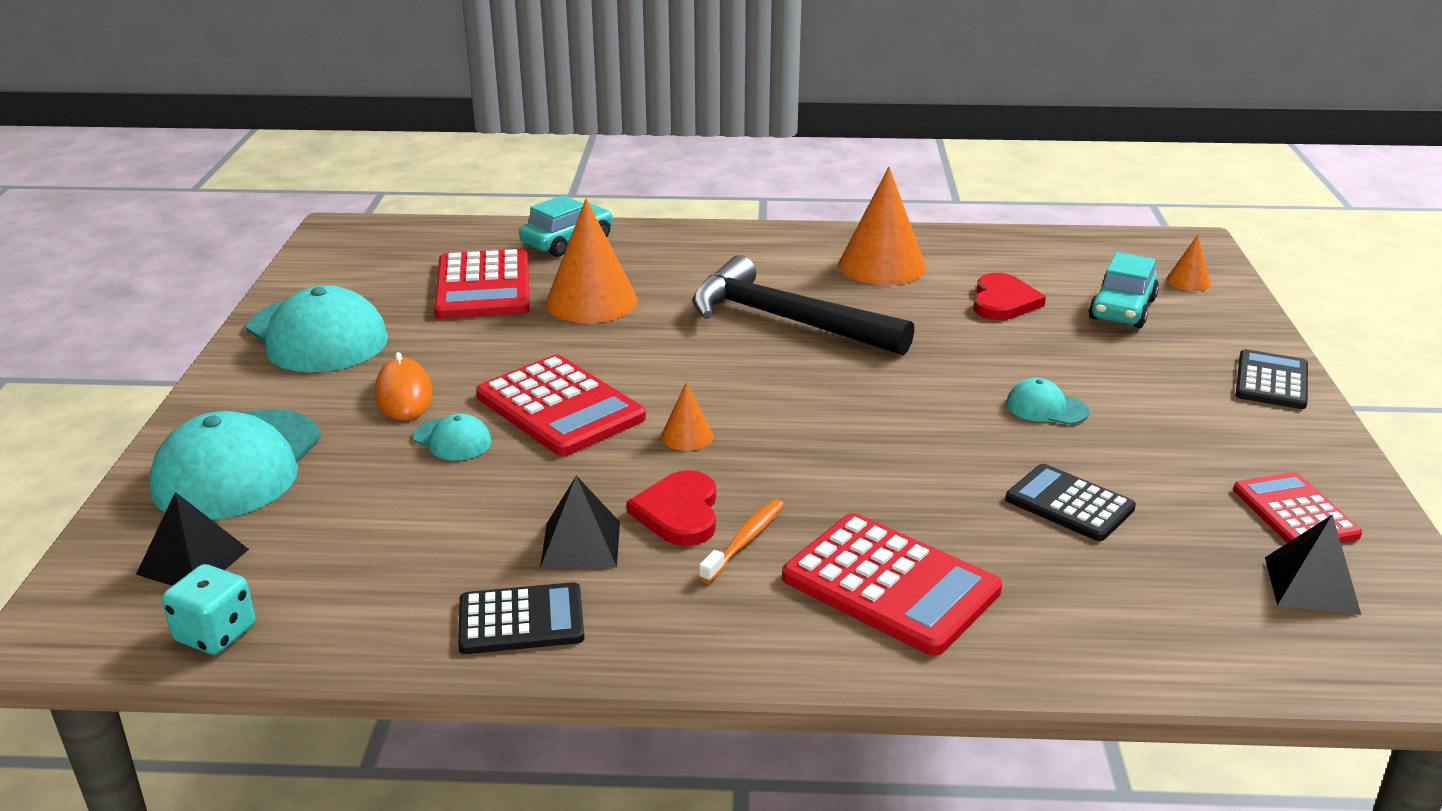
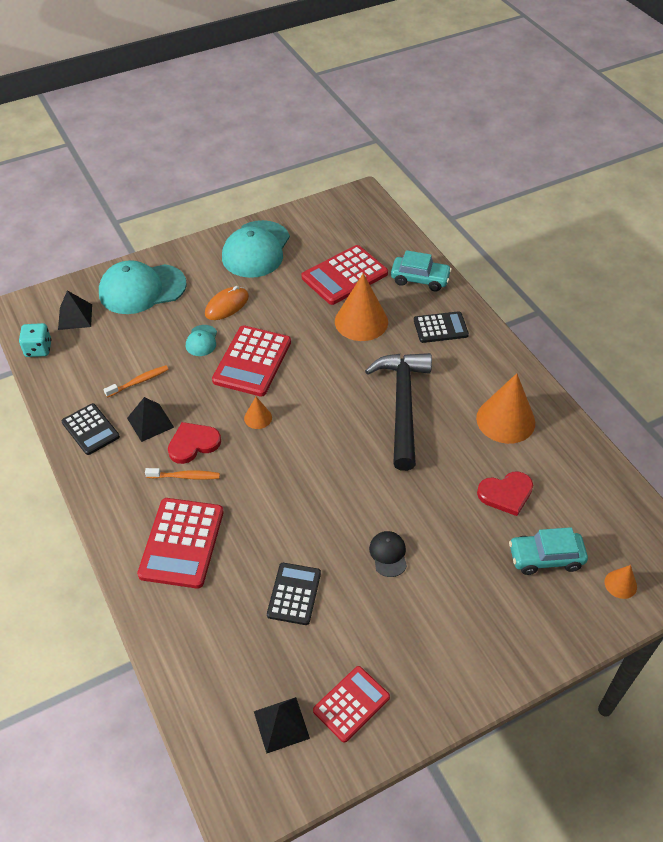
camera: 60 degrees right, 20 degrees up
(466, 530) = (139, 381): none -> orange toothbrush
(1046, 408) = (388, 554): turquoise cap -> black cap
(1271, 381) = (506, 662): black calculator -> black calculator (440, 328)

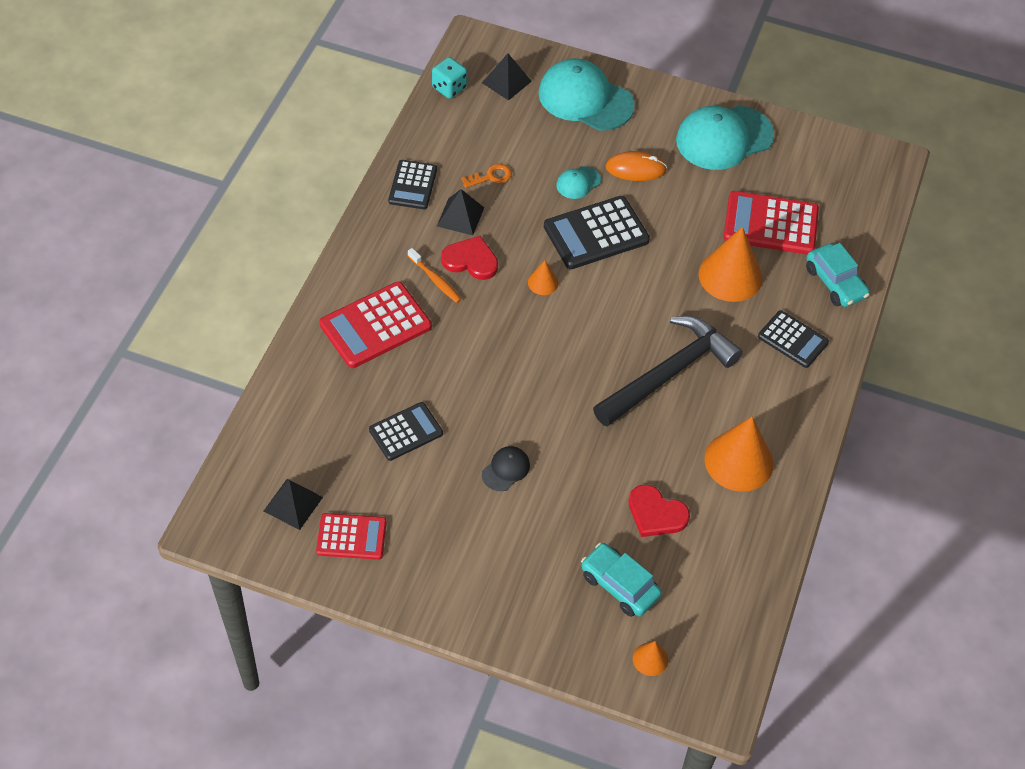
camera: 45 degrees right, 5 degrees up
(139, 381) = (490, 177): orange toothbrush -> orange key
(252, 361) = (596, 233): red calculator -> black calculator

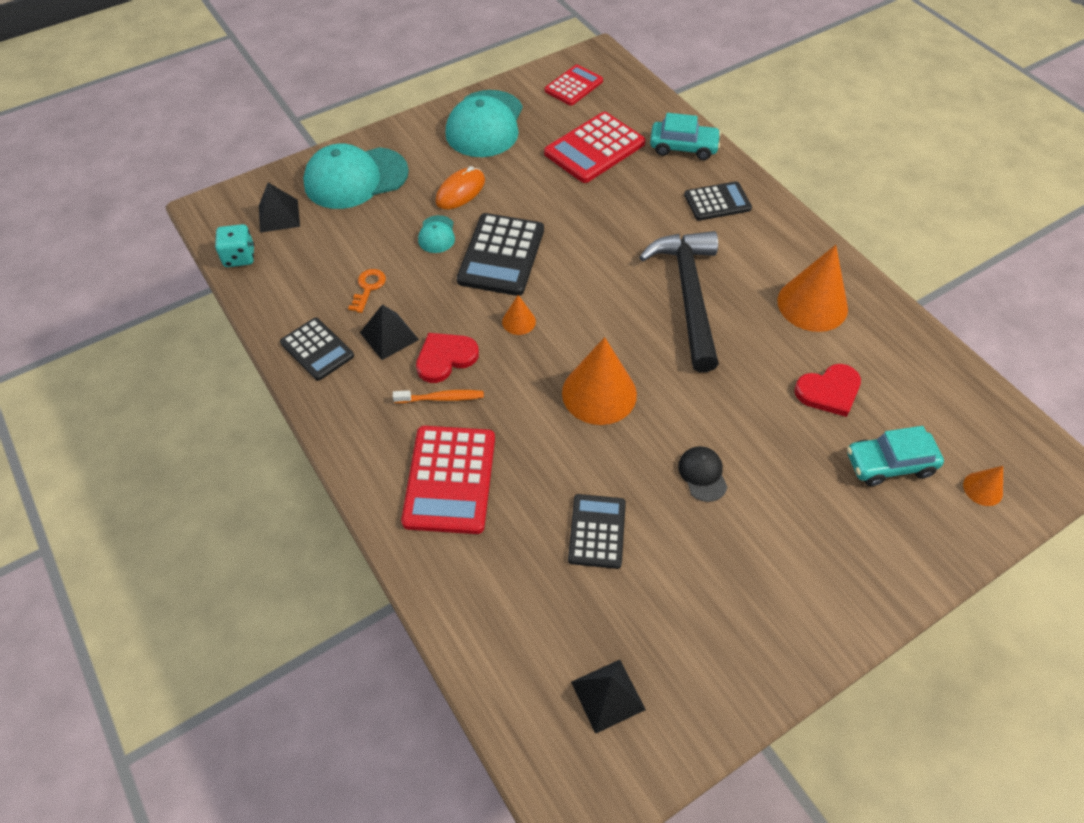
camera: 50 degrees left, 0 degrees up
(351, 537) = (689, 662): red calculator -> red calculator (573, 86)
(730, 276) = (623, 200): orange cone -> orange cone (599, 393)

